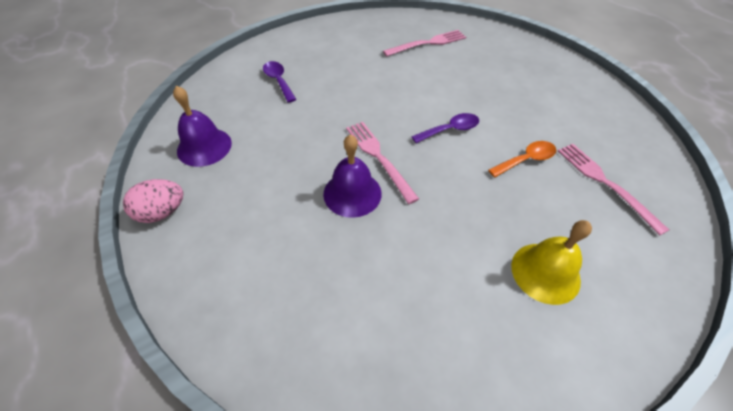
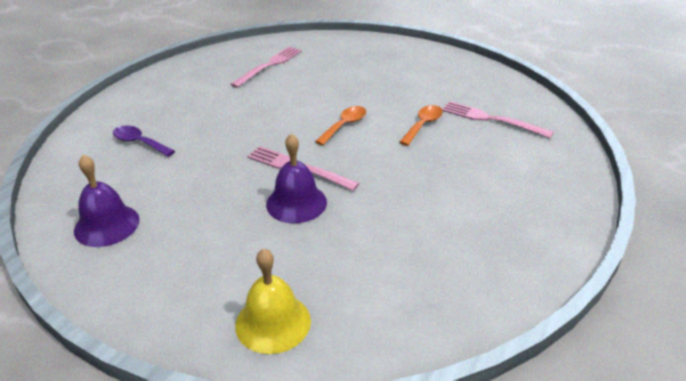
camera: 30 degrees left, 15 degrees down
(162, 212) = (112, 294): pink egg -> none
(450, 130) = (344, 125): purple spoon -> orange spoon
(545, 272) = (492, 192): yellow bell -> yellow bell (273, 322)

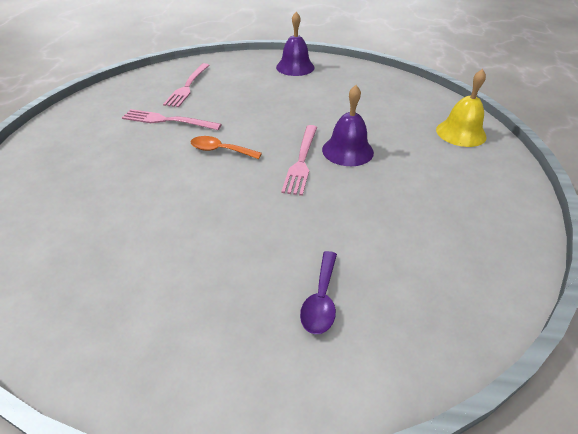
camera: 110 degrees left, 5 degrees up
(106, 225) = (463, 253): purple bell -> purple bell (295, 67)
(269, 65) = (79, 242): pink fork -> pink fork (167, 120)
(423, 125) = (206, 112): orange spoon -> none

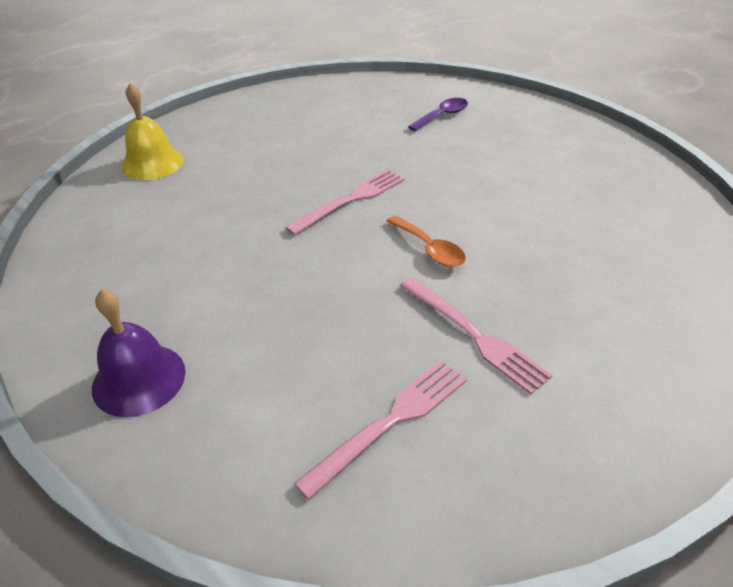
camera: 145 degrees left, 0 degrees up
(347, 150) = (290, 191): purple bell -> none

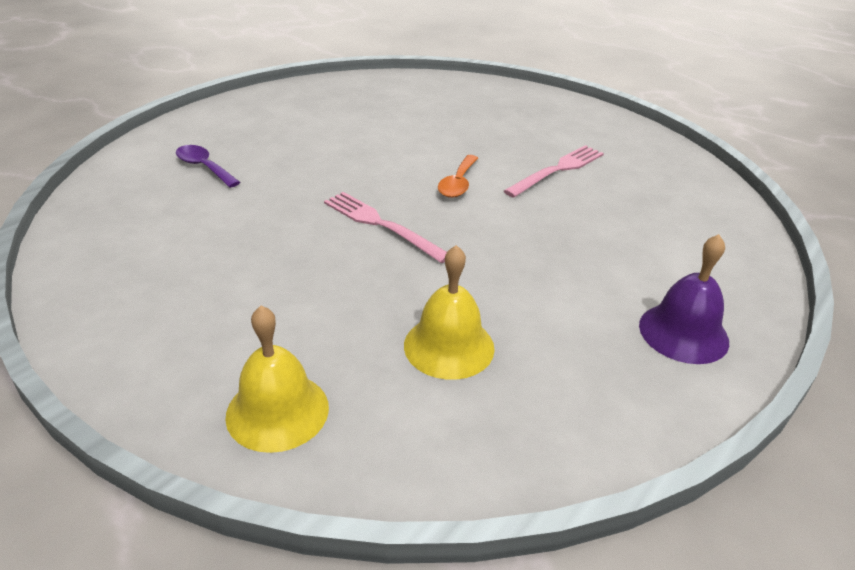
camera: 95 degrees left, 5 degrees down
(181, 229) = (449, 346): none -> yellow bell
(391, 421) = (653, 204): pink fork -> none
(429, 249) = (458, 183): orange spoon -> orange spoon turned 150 degrees clockwise

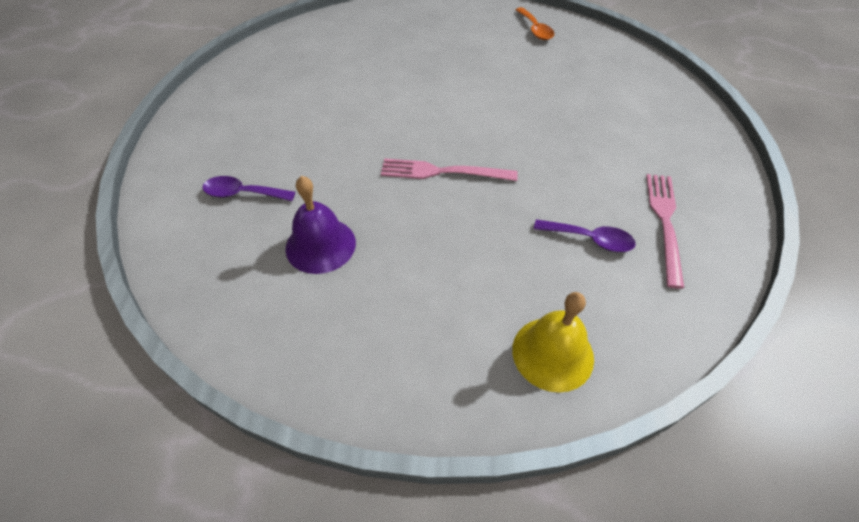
camera: 35 degrees left, 15 degrees up
(449, 346) = (590, 239): yellow bell -> purple spoon
(458, 183) = (451, 110): orange spoon -> orange spoon (535, 29)
(557, 170) = (500, 66): pink fork -> pink fork (665, 222)
(683, 333) = (688, 152): purple bell -> purple bell (320, 245)

